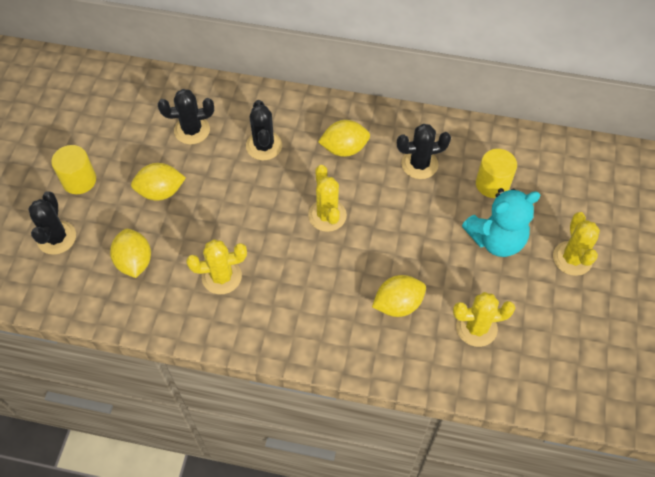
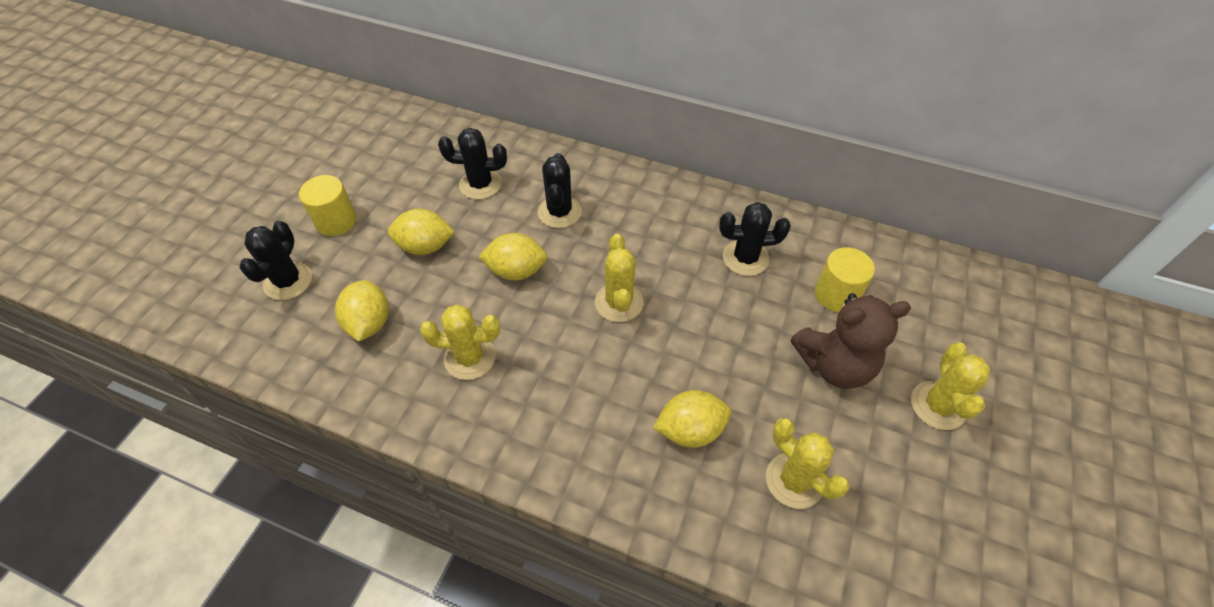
camera: 10 degrees right, 5 degrees down
(344, 149) = (655, 228): yellow lemon -> yellow lemon (516, 271)
(476, 328) = (794, 480): yellow cactus -> yellow cactus turned 45 degrees clockwise
(496, 240) = (834, 365): turquoise teddy bear -> brown teddy bear

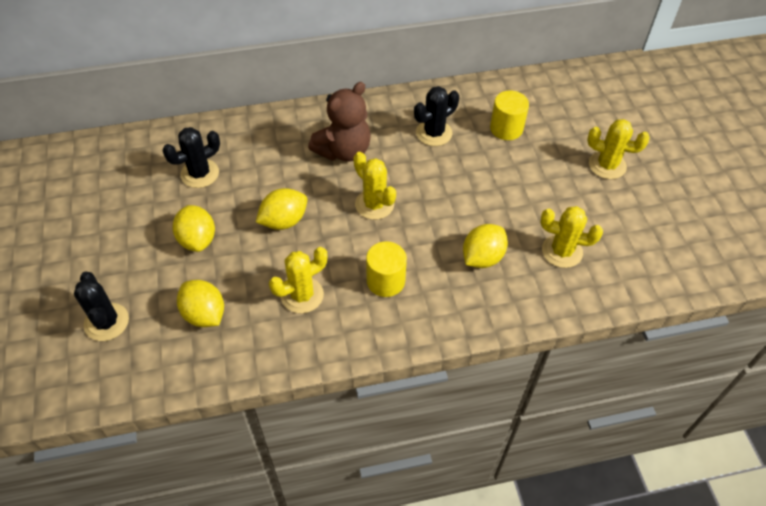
camera: 35 degrees left, 0 degrees up
(336, 221) = (103, 258): yellow cylinder -> yellow cylinder (385, 281)
(425, 246) = (197, 240): yellow lemon -> yellow lemon turned 75 degrees counterclockwise
(559, 212) = (280, 164): black cactus -> none
(834, 365) = (536, 172): brown teddy bear -> brown teddy bear (343, 151)
(938, 405) = (607, 165): yellow cactus -> yellow cactus turned 45 degrees counterclockwise

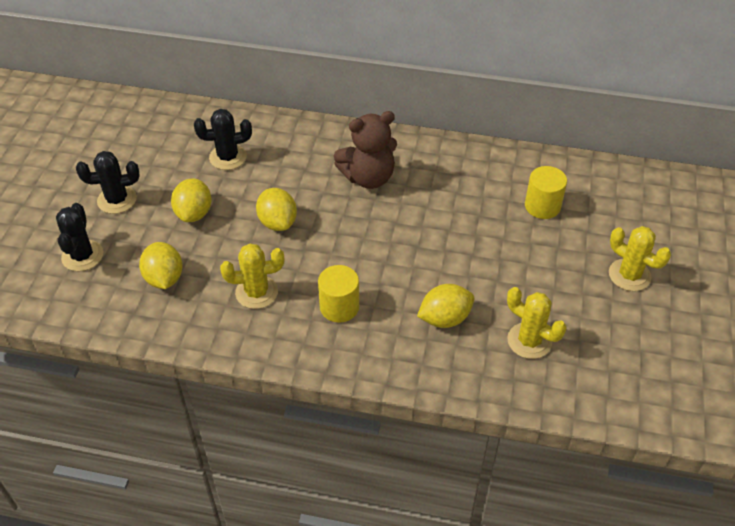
camera: 25 degrees right, 5 degrees down
(284, 221) = (277, 222): yellow lemon -> yellow lemon turned 75 degrees clockwise
(374, 204) = (369, 235): yellow cactus -> none
(434, 133) = (465, 188): black cactus -> black cactus (117, 200)

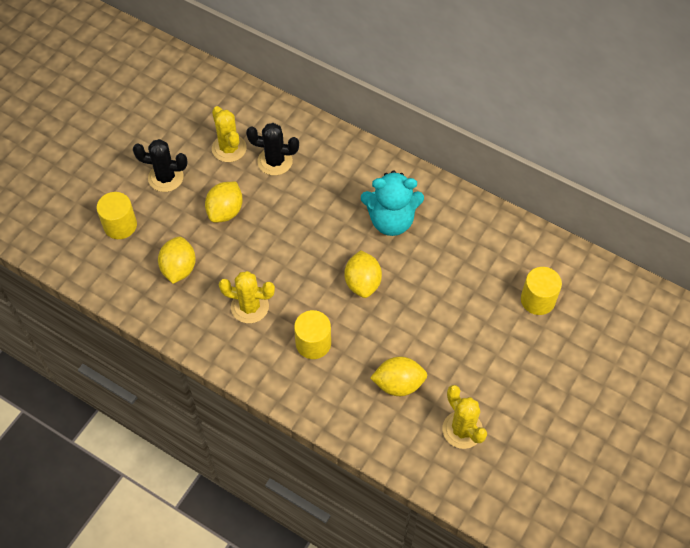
camera: 20 degrees right, 10 degrees up
(82, 256) = (120, 225): black cactus -> yellow cylinder
(277, 222) = (293, 243): yellow lemon -> yellow lemon (362, 283)
(368, 177) = (391, 221): brown teddy bear -> turquoise teddy bear
(629, 275) = (584, 396): yellow cactus -> yellow cactus (229, 148)

